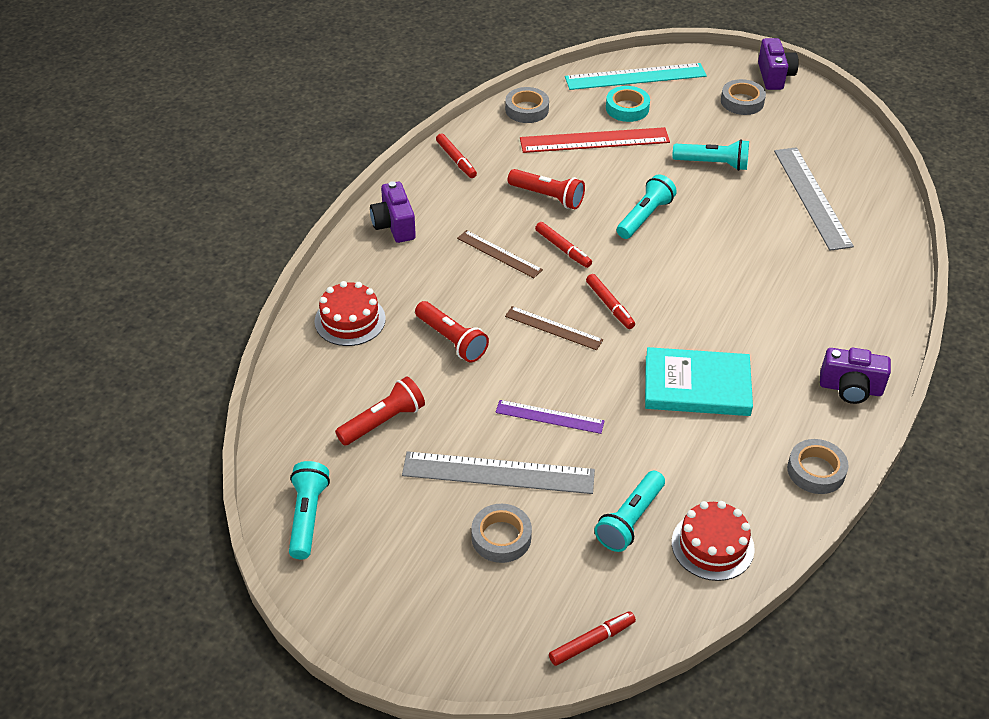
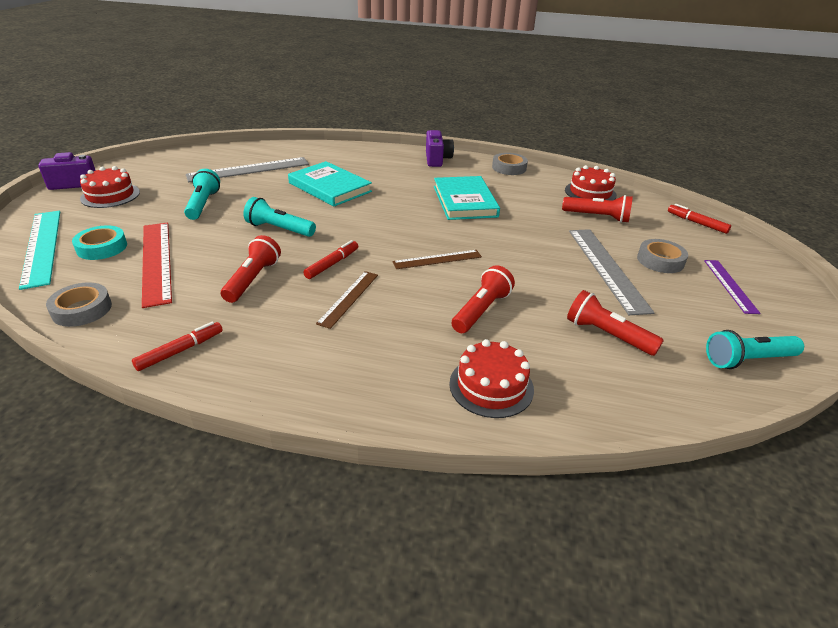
camera: 105 degrees left, 10 degrees down
(394, 225) = (316, 382): purple camera -> none
(549, 417) = (534, 252): purple ruler -> purple ruler (730, 285)
(553, 328) = (437, 259): brown ruler -> brown ruler turned 60 degrees clockwise
(609, 305) = (398, 237): red marker -> none
(630, 520) = (597, 217): turquoise flashlight -> red flashlight
(742, 101) = (110, 195): grey tape -> red cake
(752, 263) = (329, 187): none -> turquoise book

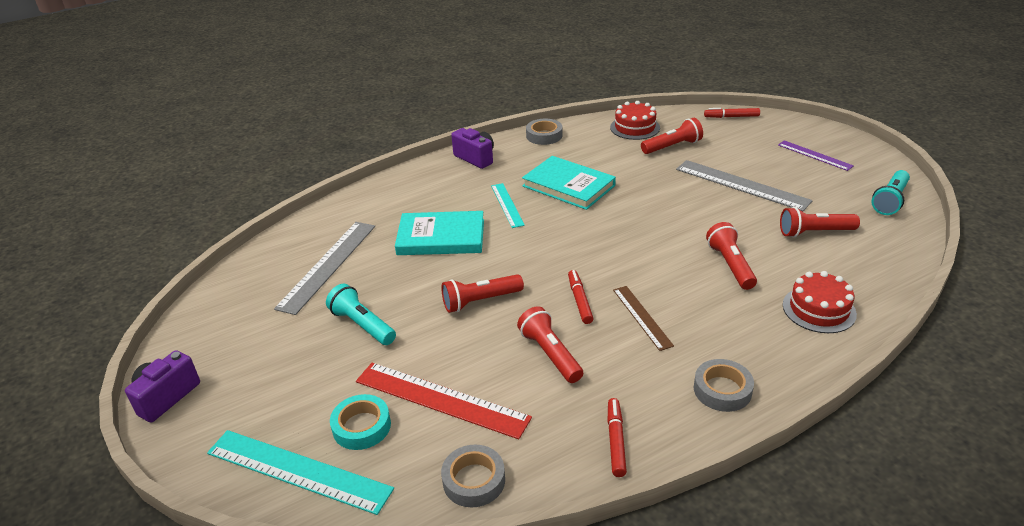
camera: 40 degrees left, 0 degrees up
(110, 195) = (242, 380): red cake -> none
(279, 229) = (480, 301): turquoise flashlight -> red flashlight
(402, 191) = (507, 205): none -> turquoise ruler
(437, 259) = (639, 247): brown ruler -> none
(660, 260) = (758, 160): grey tape -> grey tape (722, 390)

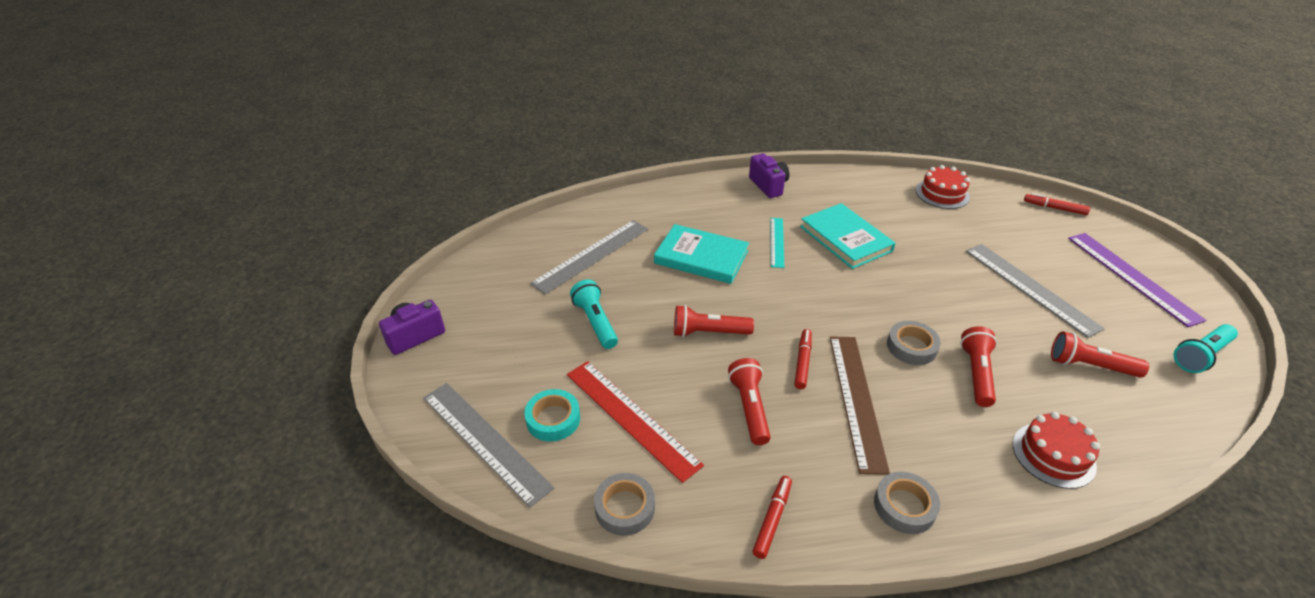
camera: 20 degrees right, 5 degrees up
(298, 470) = (485, 441): turquoise ruler -> grey ruler
(544, 135) = (845, 179): grey tape -> grey tape (911, 347)
(642, 317) = (857, 400): brown ruler -> brown ruler, size x1.70
(672, 146) = (973, 225): red flashlight -> none
(814, 155) = (1132, 277): purple ruler -> purple ruler, size x1.70

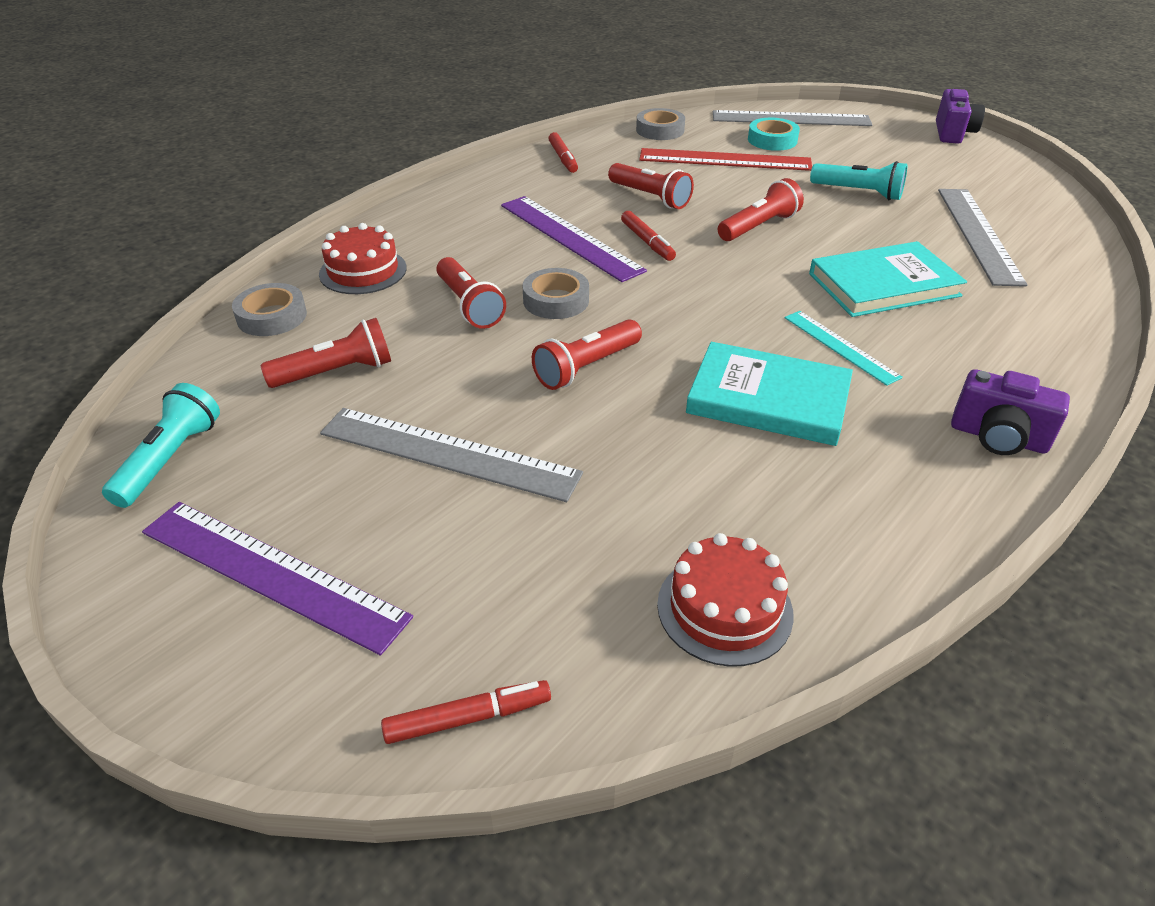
camera: 140 degrees right, 0 degrees up
(857, 400) = (569, 237): brown ruler -> purple ruler
(904, 506) = (476, 195): grey tape -> grey tape (272, 316)
(925, 295) = (587, 367): none -> red flashlight

